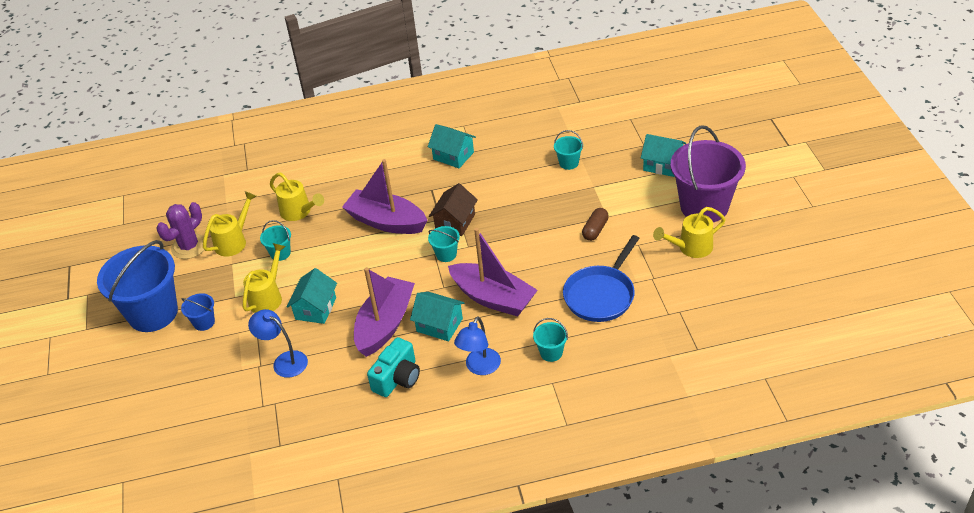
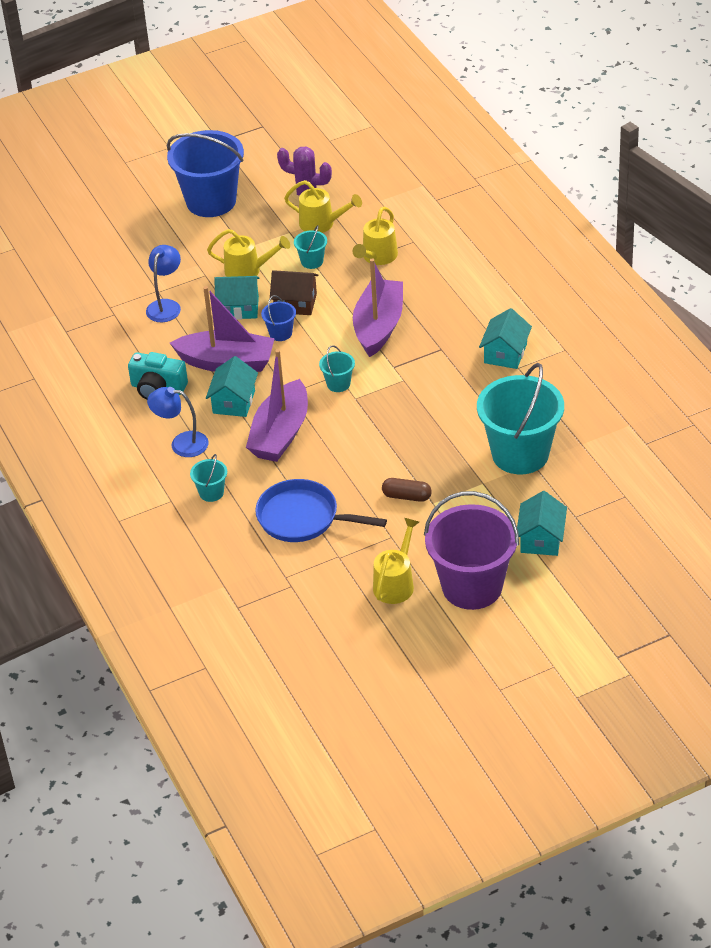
camera: 75 degrees right, 0 degrees up
(204, 322) = (205, 238): blue bucket -> blue bucket (280, 333)
(455, 222) = (391, 379): brown house -> brown house (295, 303)
(569, 163) = (520, 454): turquoise bucket -> turquoise bucket, size x2.33
(690, 248) = (396, 583): yellow watering can -> yellow watering can turned 60 degrees clockwise

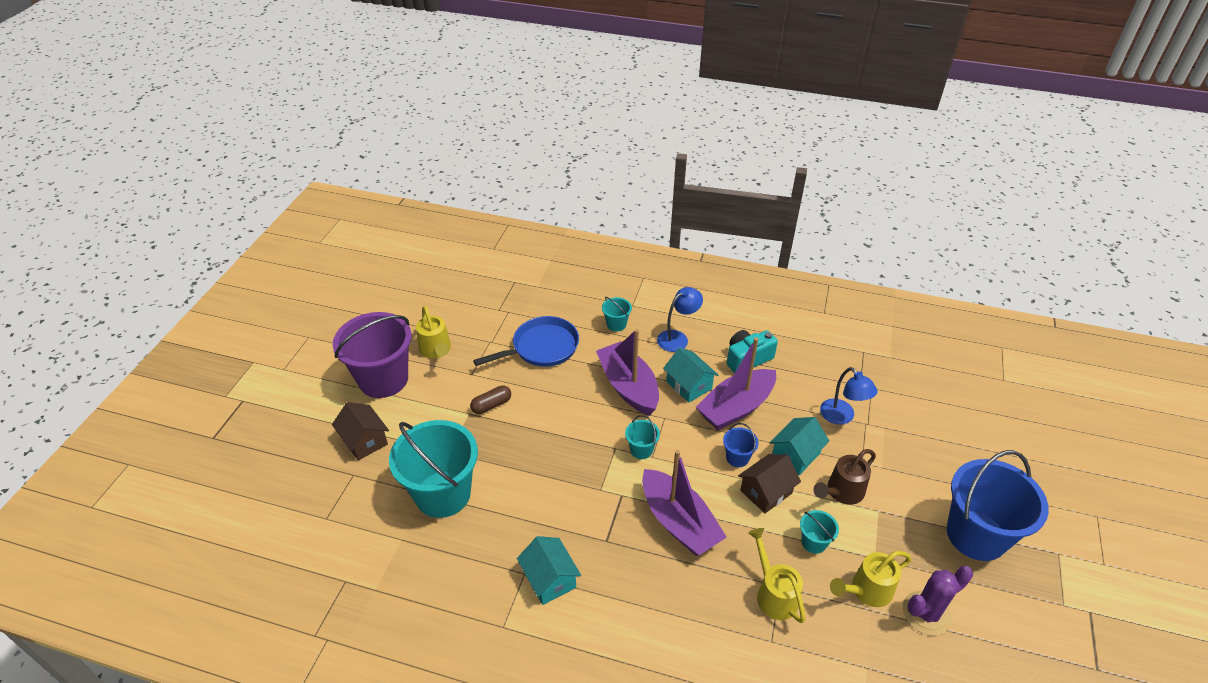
camera: 130 degrees right, 0 degrees up
(248, 271) = (841, 492): yellow watering can -> brown watering can
(541, 539) = (364, 441): turquoise house -> brown house

